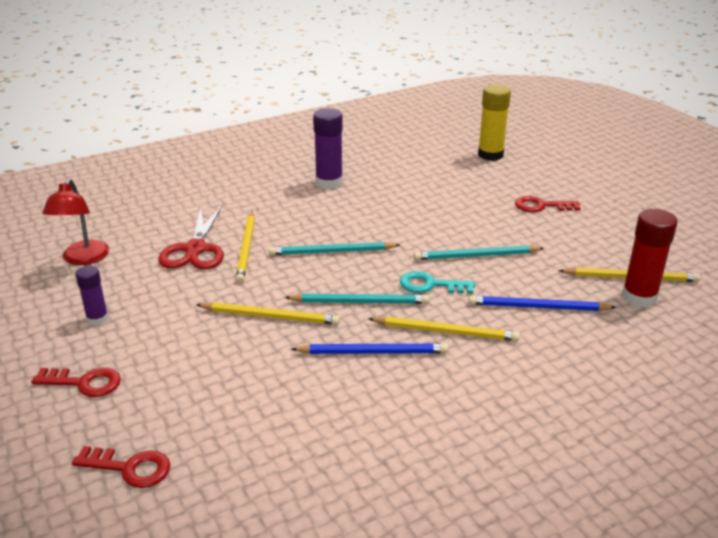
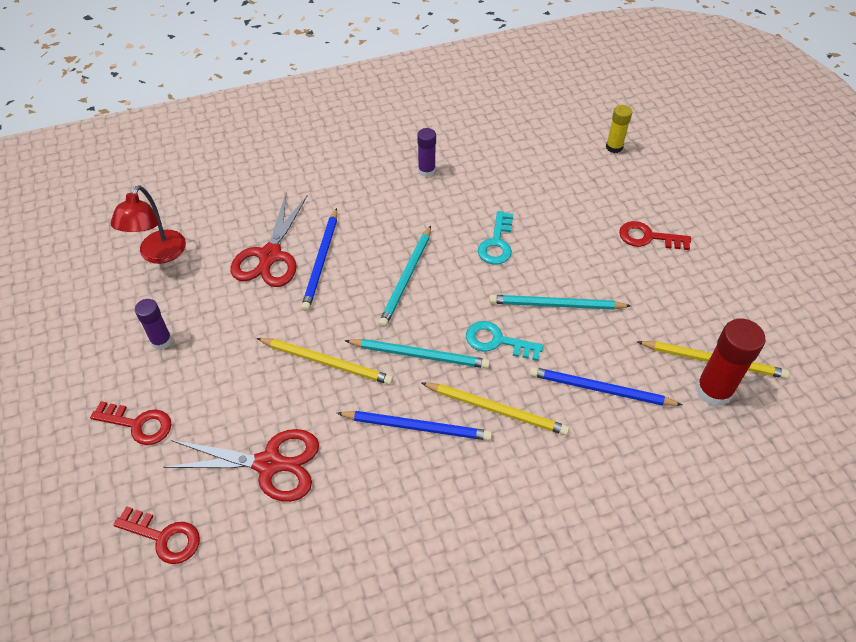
camera: 10 degrees right, 20 degrees up
(230, 397) = (269, 464): none -> red scissors
(246, 248) = (321, 261): yellow pencil -> blue pencil
(329, 182) = (426, 170): purple glue stick -> purple glue stick, size x0.60
(331, 252) = (406, 278): turquoise pencil -> turquoise pencil turned 75 degrees counterclockwise
(408, 222) = (497, 243): none -> turquoise key
(490, 155) = (614, 147): yellow glue stick -> yellow glue stick, size x0.60

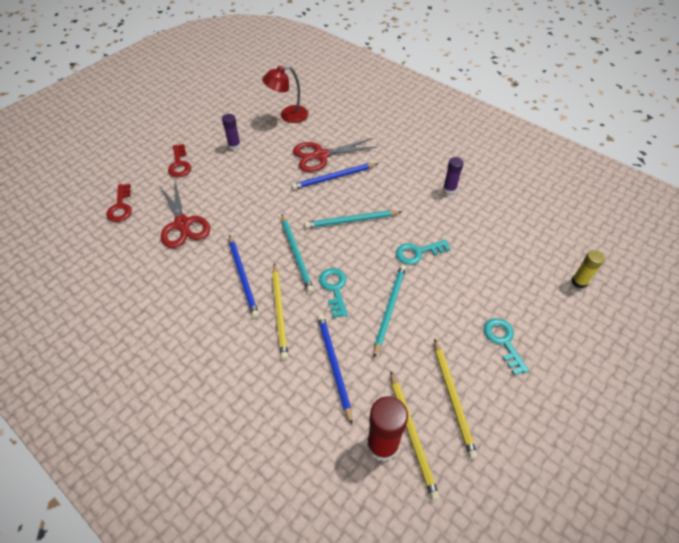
camera: 60 degrees right, 0 degrees up
(327, 362) = (263, 215): yellow pencil -> yellow pencil (453, 398)
(556, 305) = (389, 308): turquoise pencil -> turquoise pencil turned 45 degrees clockwise
(648, 237) = (503, 341): red key -> turquoise key

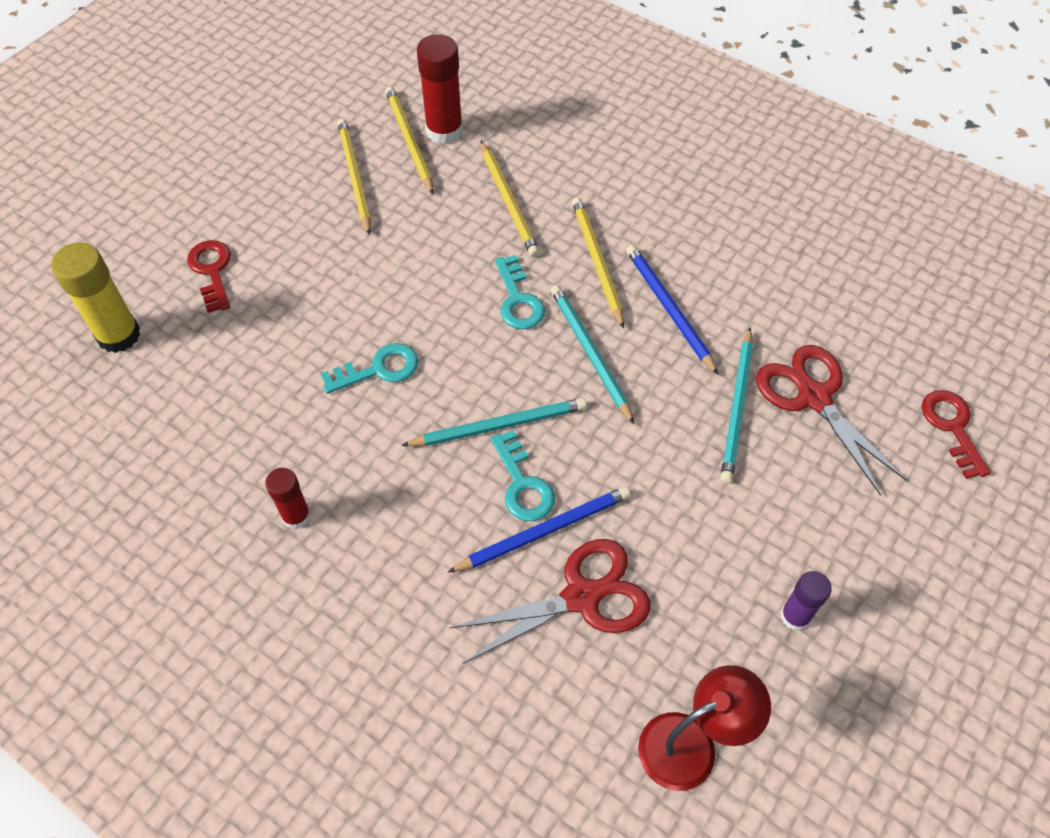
camera: 175 degrees right, 5 degrees up
(179, 164) = (895, 546): red key -> red key (212, 271)
(334, 365) = (508, 201): blue pencil -> yellow pencil
(389, 308) = (431, 276): turquoise pencil -> turquoise pencil (737, 408)
(449, 189) = (296, 516): purple glue stick -> red glue stick
(503, 341) = (271, 242): turquoise key -> turquoise key (522, 484)
(579, 282) = (118, 335): yellow glue stick -> yellow glue stick, size x1.68

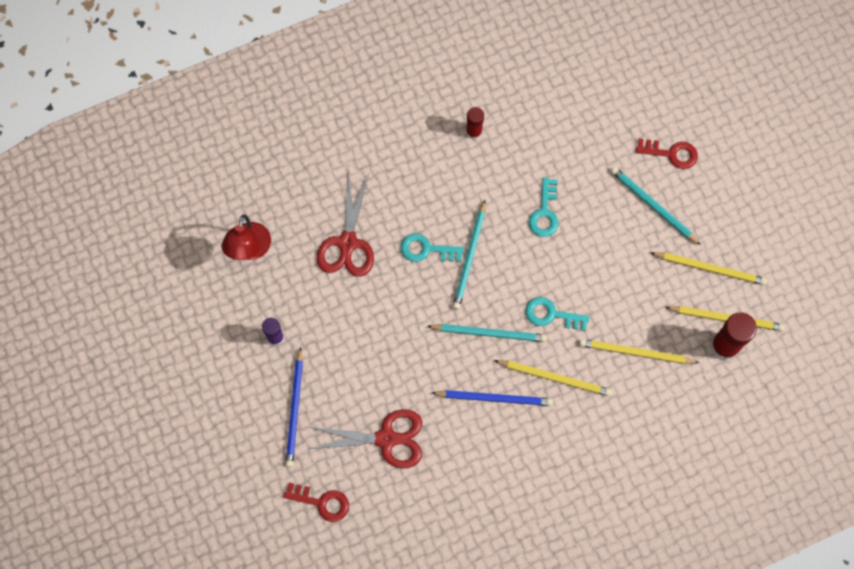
camera: 120 degrees right, 15 degrees up
(118, 335) = (648, 88): yellow glue stick -> none
(544, 531) = (393, 245): blue pencil -> blue pencil (295, 409)
(737, 408) = (405, 391): turquoise pencil -> turquoise pencil (653, 206)

